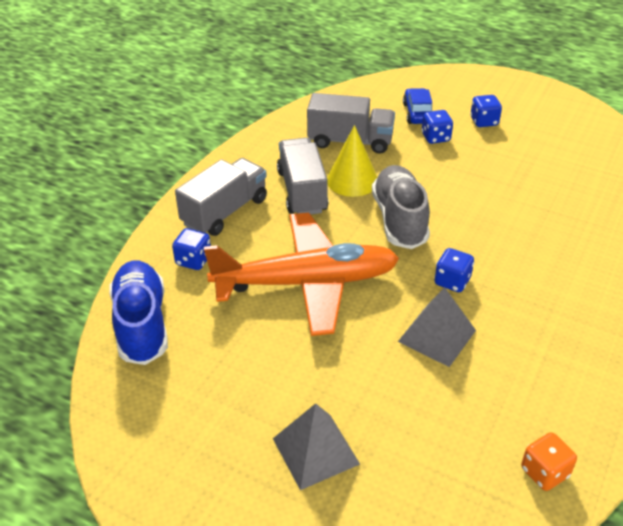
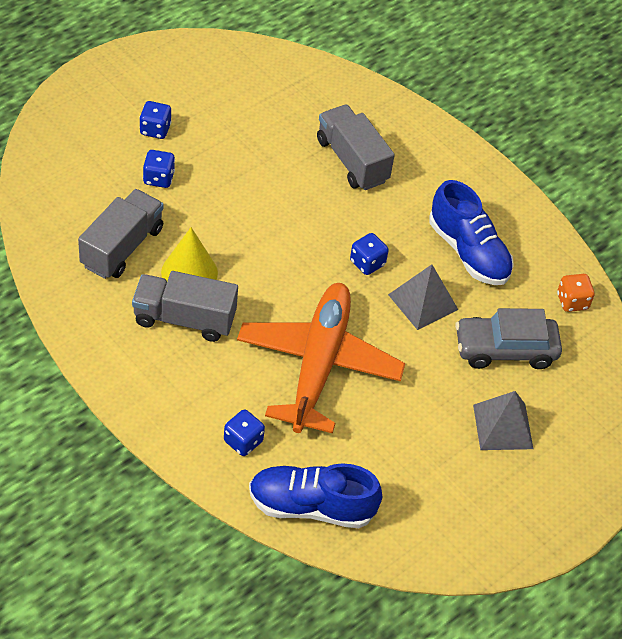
camera: 75 degrees left, 10 degrees up
(225, 212) = (181, 393): grey truck -> grey truck (352, 160)
(399, 219) = (269, 262): grey shoe -> none
(418, 113) = (107, 172): blue car -> none
(424, 424) = (505, 349): none -> grey car
(534, 354) = (468, 252): none -> blue shoe

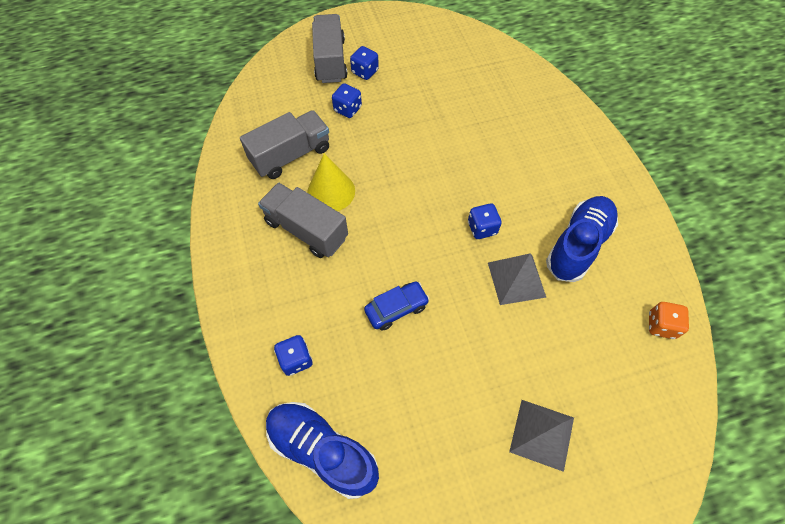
camera: 30 degrees right, 10 degrees up
(318, 365) = (396, 308): orange plane -> blue car
(352, 160) = (508, 136): grey truck -> grey truck (330, 61)
(468, 252) = (578, 245): blue shoe -> blue shoe turned 135 degrees counterclockwise
(505, 349) = (575, 352): grey car -> none

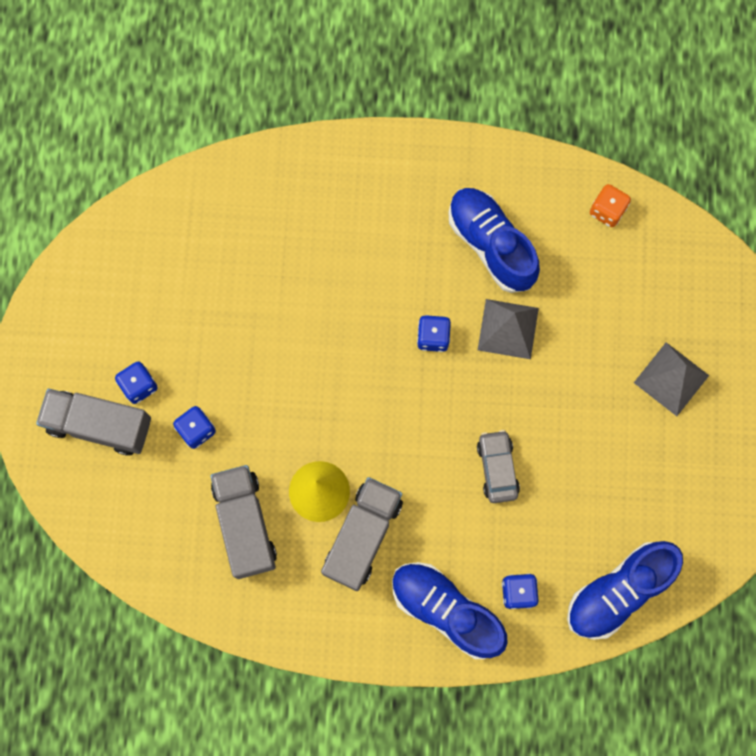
camera: 70 degrees left, 15 degrees up
(264, 307) = (446, 610): none -> blue shoe
(306, 230) = (362, 536): grey truck -> grey truck turned 150 degrees clockwise
(396, 308) = (497, 468): blue car -> grey car

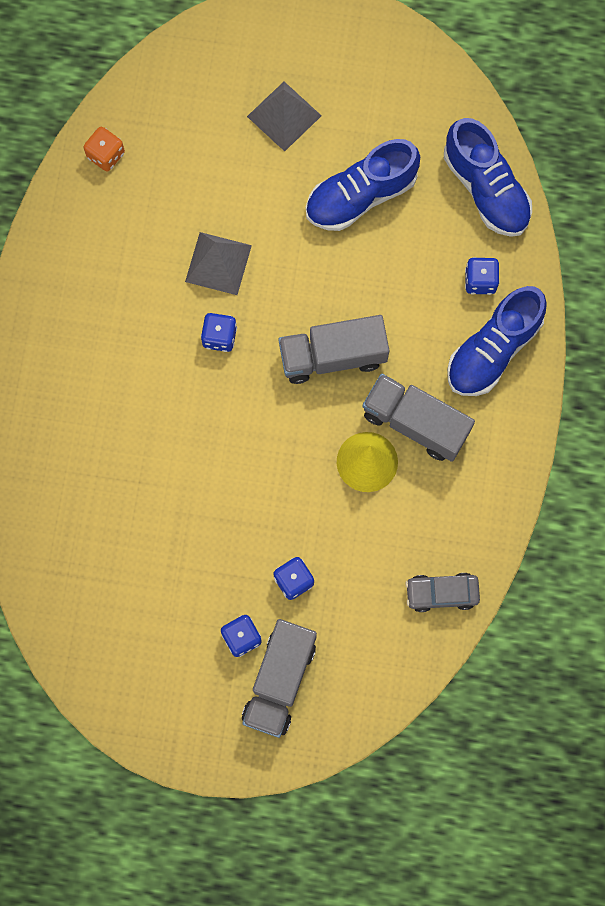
camera: 85 degrees left, 0 degrees up
(245, 524) = (394, 537): grey truck -> grey truck (332, 356)
(491, 245) = (129, 270): blue shoe -> blue shoe (361, 195)
(497, 468) = (358, 288): grey car -> grey car (441, 593)

